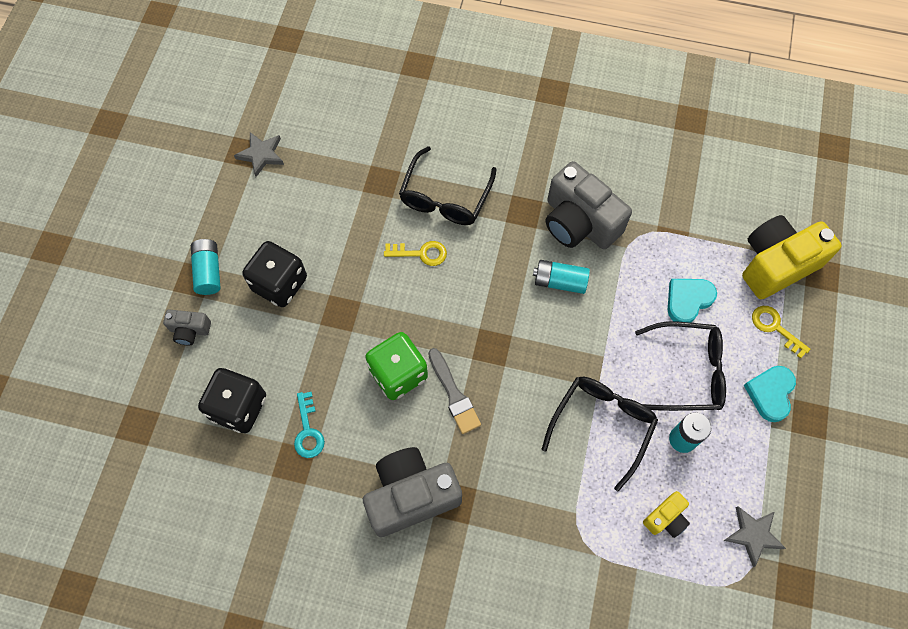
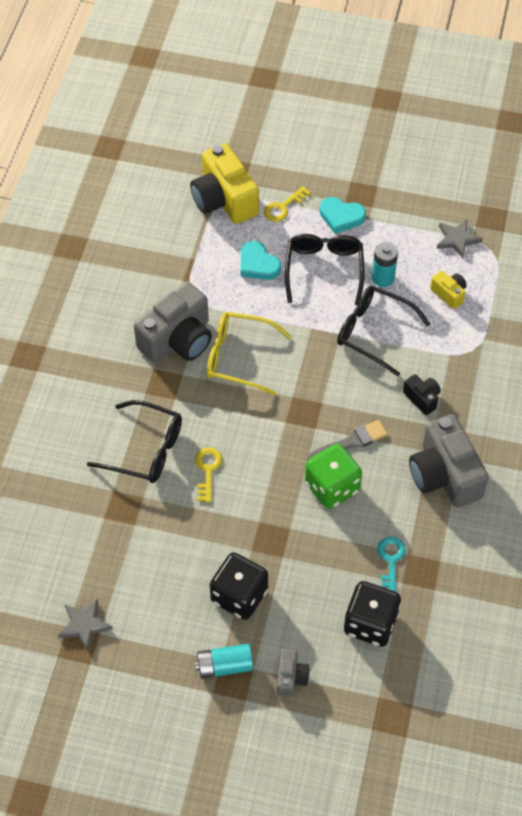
camera: 90 degrees left, 10 degrees down
(308, 431) = (390, 561): turquoise key -> turquoise key turned 75 degrees counterclockwise
(512, 476) = (422, 398): none -> black camera
(559, 281) = (239, 357): turquoise battery -> yellow glasses

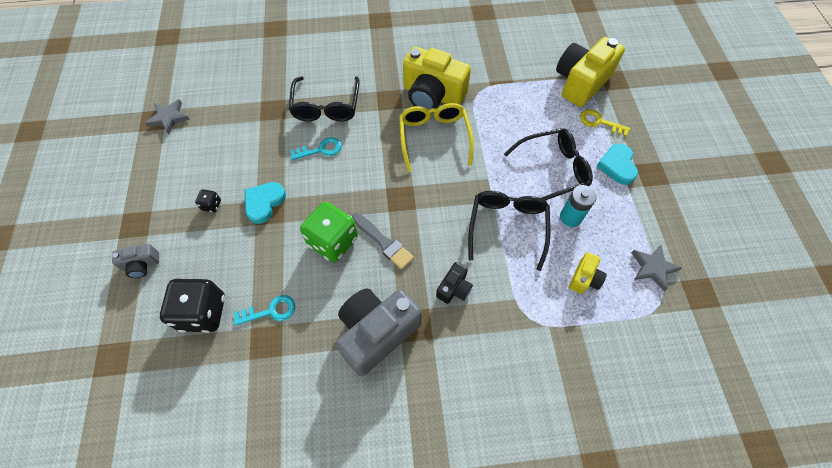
camera: 70 degrees right, 5 degrees up
(178, 340) = (432, 95): grey camera -> yellow camera
(207, 470) = (321, 149): yellow key -> turquoise key
(224, 666) = (146, 214): turquoise battery -> none
(239, 596) = (211, 205): black dice -> black dice, size x0.44
(258, 264) = (531, 123): turquoise heart -> turquoise heart (264, 203)

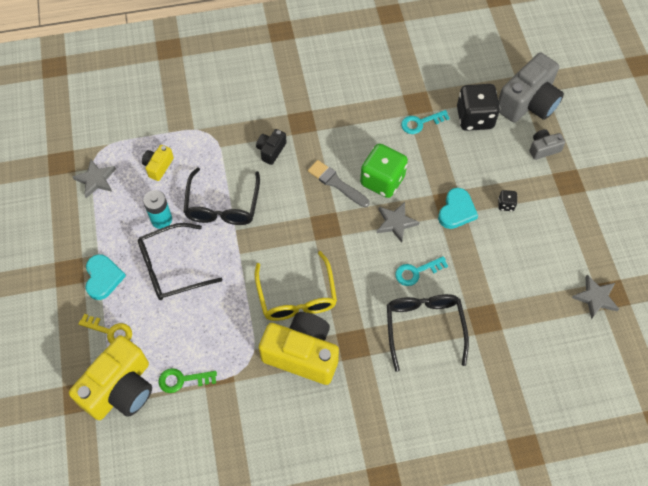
camera: 175 degrees right, 0 degrees up
(329, 195) = (396, 223): none -> grey star
(377, 333) = (332, 114): grey camera -> grey camera (528, 103)
(531, 85) = (182, 380): none -> green key

